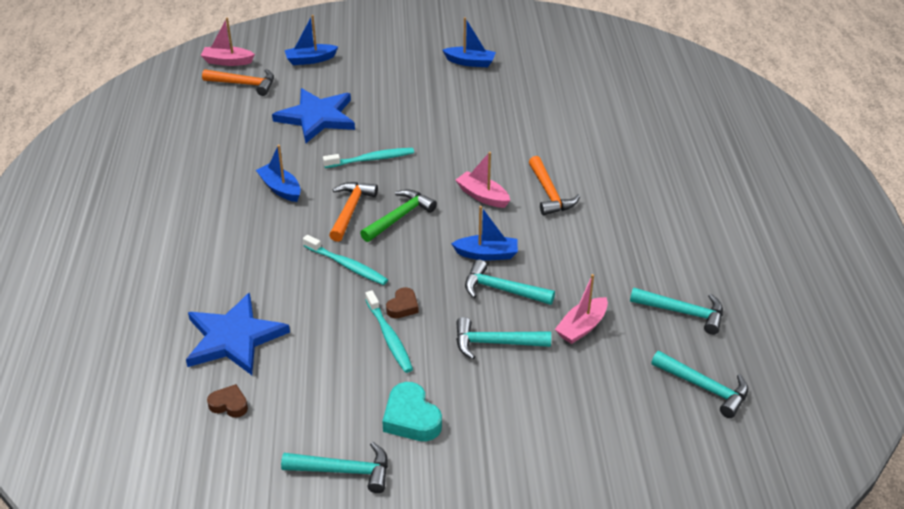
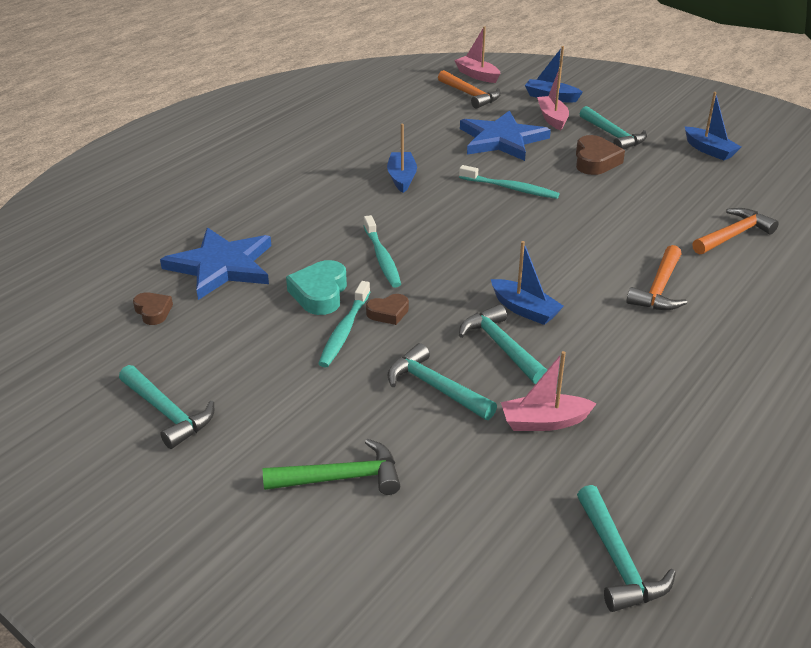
camera: 40 degrees right, 5 degrees down
(350, 210) = (440, 218): orange hammer -> orange hammer (733, 235)
(399, 217) = (478, 242): green hammer -> green hammer (341, 478)
(404, 107) = (595, 161): none -> brown heart
(411, 418) = (277, 405): turquoise heart -> turquoise heart (320, 293)
(482, 196) = (582, 261): pink boat -> pink boat (552, 118)
(682, 312) = (683, 471): turquoise hammer -> turquoise hammer (613, 135)

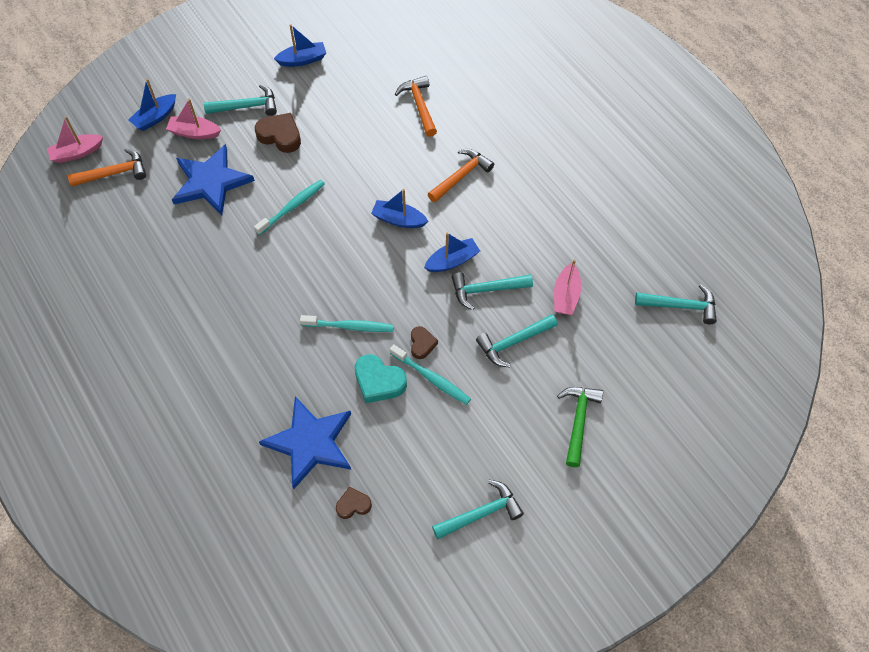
camera: 70 degrees left, 25 degrees up
(402, 178) = (236, 275): blue boat -> blue boat (398, 220)
(659, 288) = (461, 176): orange hammer -> orange hammer turned 90 degrees counterclockwise

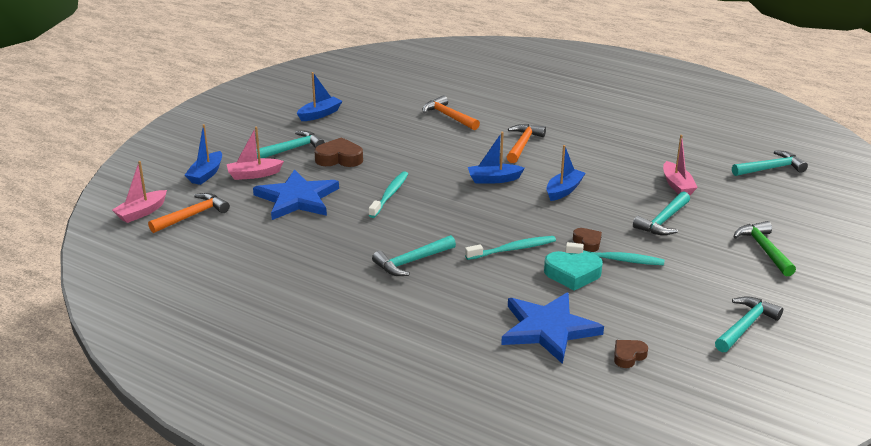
camera: 25 degrees left, 30 degrees down
(486, 290) = (609, 198): turquoise hammer -> turquoise hammer (412, 262)

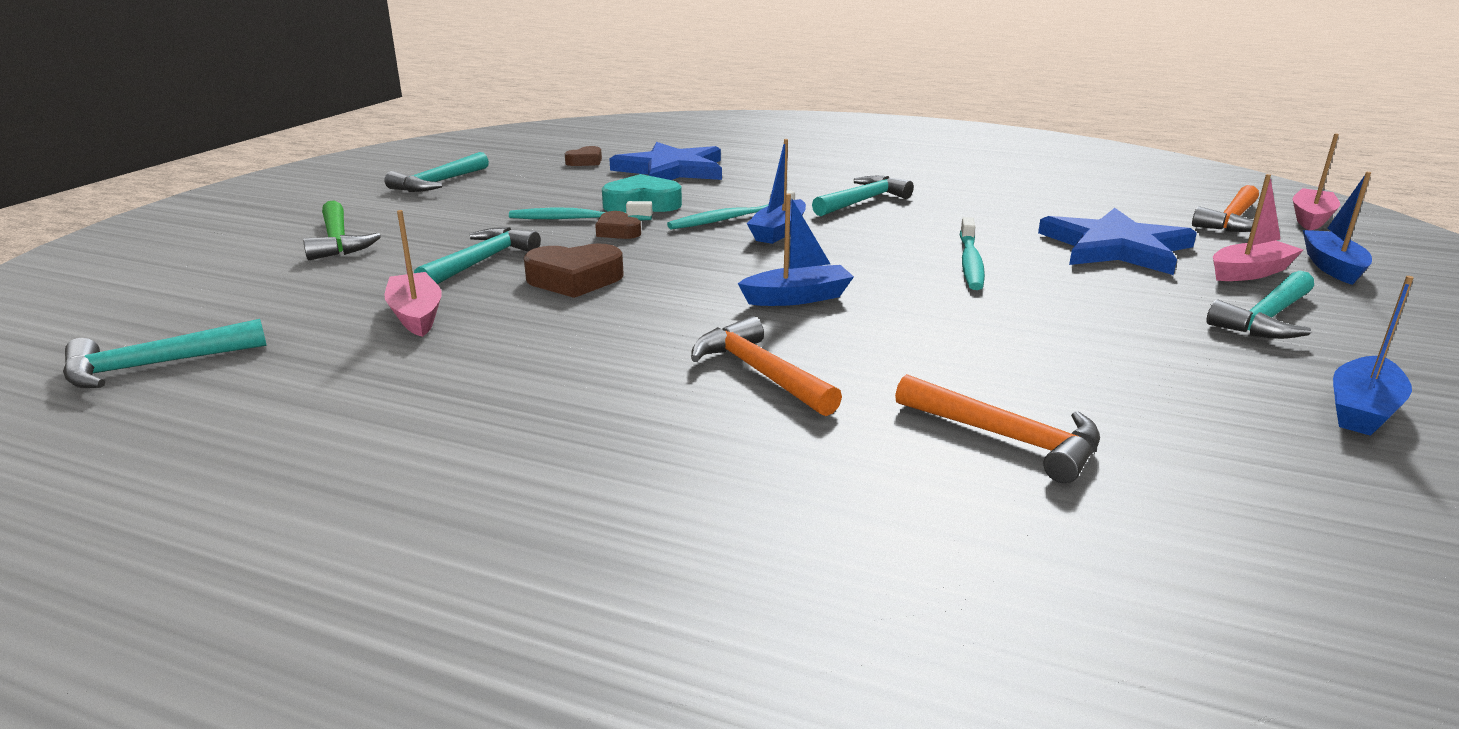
camera: 170 degrees right, 5 degrees down
(339, 158) = (1141, 309): brown heart -> brown heart (574, 279)
(522, 144) = (760, 373): orange hammer -> orange hammer turned 135 degrees clockwise
(564, 190) = (654, 291): blue boat -> blue boat (778, 232)

